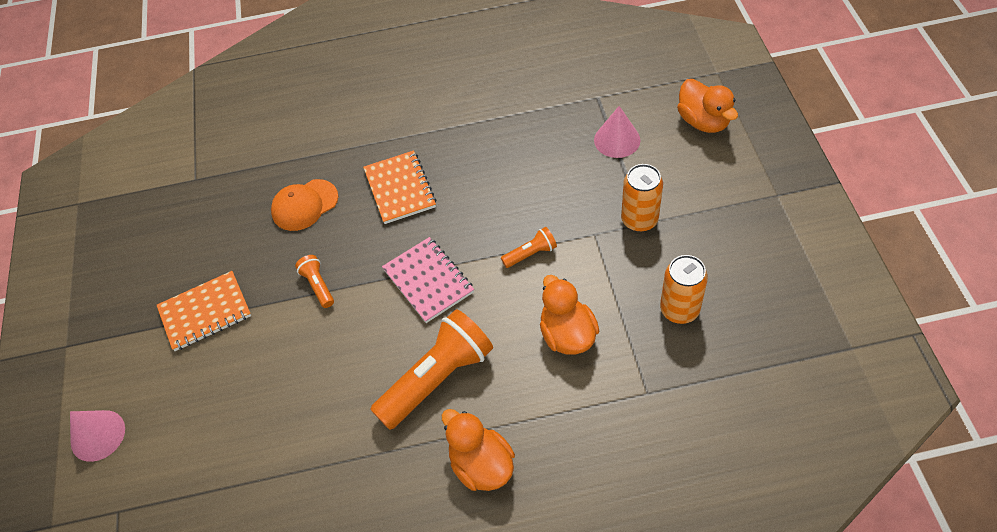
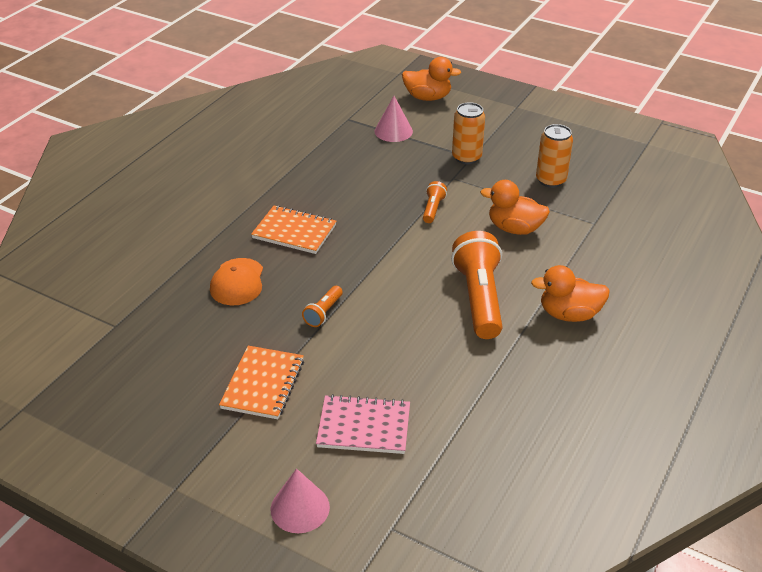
camera: 55 degrees left, 15 degrees down
(318, 286) = (323, 313): orange flashlight -> orange flashlight turned 75 degrees counterclockwise
(428, 281) = (393, 261): pink notebook -> pink notebook (364, 426)

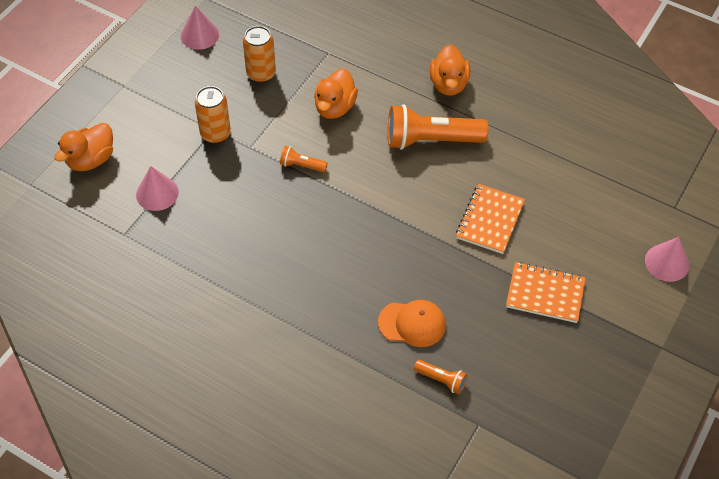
camera: 90 degrees left, 15 degrees up
(294, 232) = (334, 279): orange notebook -> orange notebook (489, 220)
(323, 313) = (453, 252): orange flashlight -> orange flashlight (441, 380)
(364, 426) = (583, 223): pink notebook -> none
(427, 97) = (91, 160): orange duck -> orange duck turned 150 degrees counterclockwise
(593, 142) = (199, 35): none -> pink cone

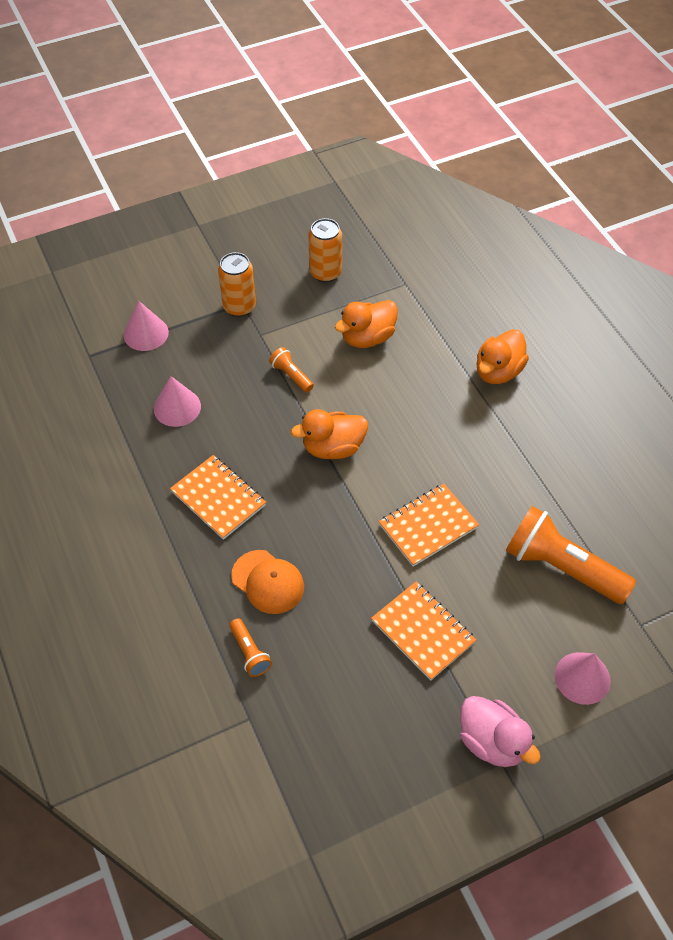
camera: 35 degrees right, 0 degrees up
(91, 160) = (117, 276): orange duck -> orange duck (333, 448)
(199, 35) = (300, 212): pink cone -> pink cone (177, 407)
(325, 286) = (218, 498): none -> orange notebook
(431, 140) = (434, 416): orange flashlight -> orange flashlight (562, 567)
(645, 338) = (492, 741): none -> pink duck

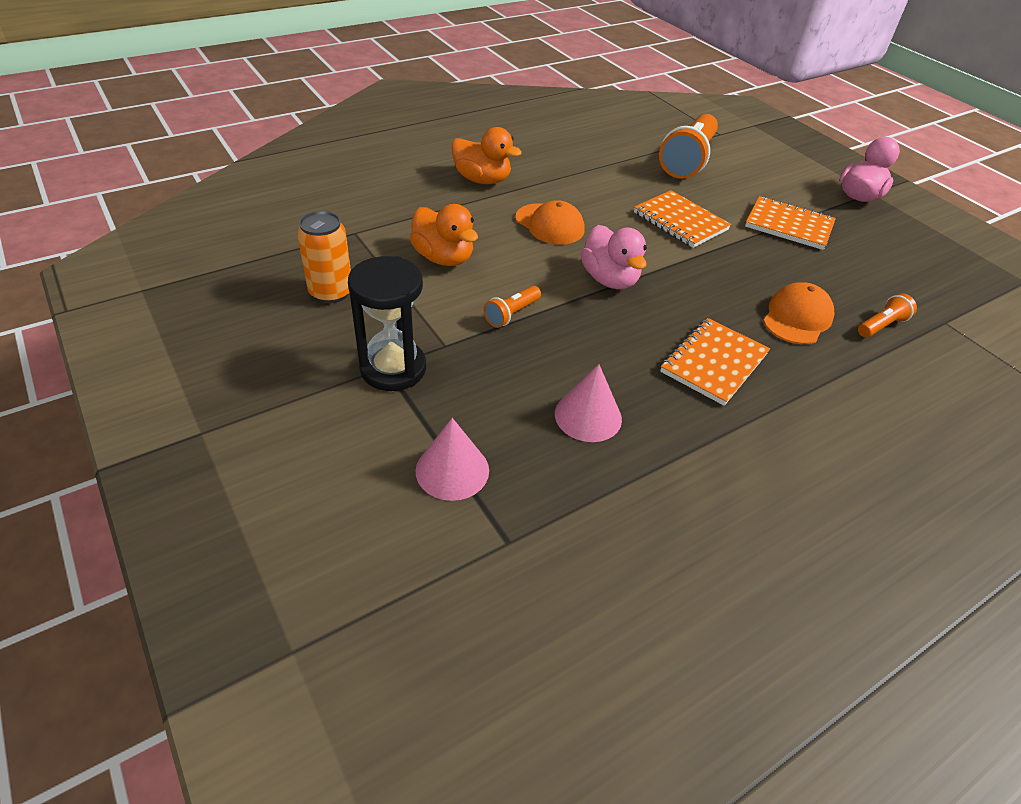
camera: 100 degrees left, 10 degrees down
(239, 307) = (393, 368): orange can -> black hourglass
(333, 448) = (609, 279): orange duck -> pink duck
(420, 416) = (550, 224): none -> orange cap
(423, 631) = (788, 225): orange notebook -> orange notebook turned 75 degrees clockwise
(582, 678) = (779, 158): pink cone -> none

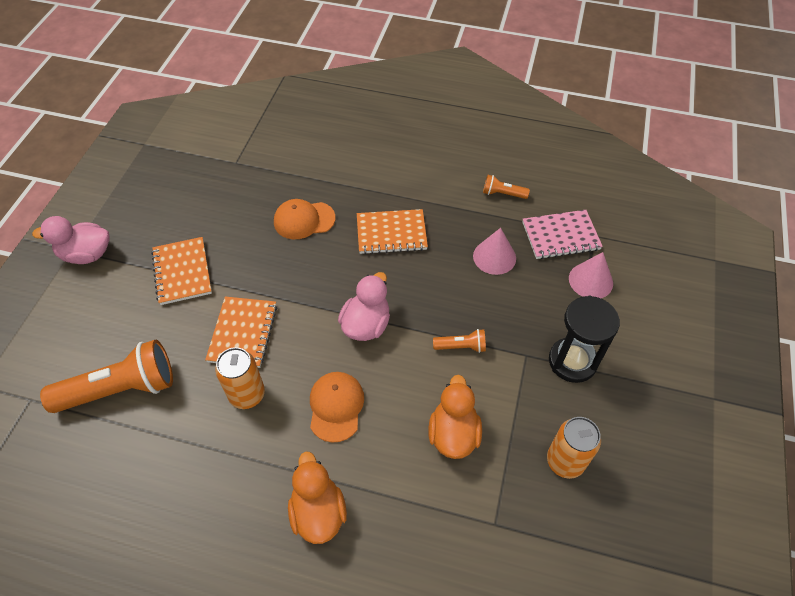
camera: 130 degrees left, 10 degrees up
(547, 504) = (561, 236): none -> pink notebook
(616, 198) = (247, 394): none -> orange can
(881, 325) = (270, 185): orange flashlight -> orange flashlight (502, 194)

